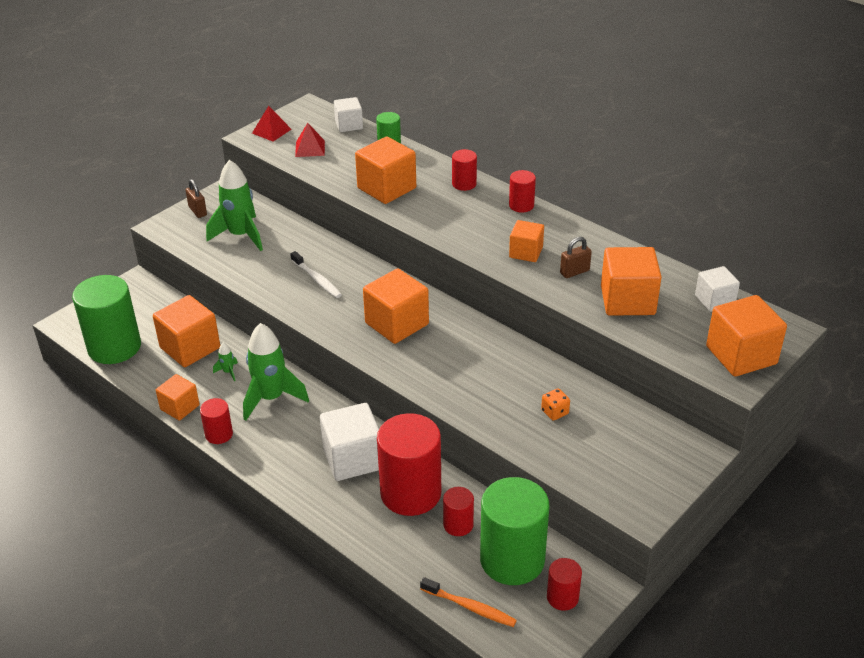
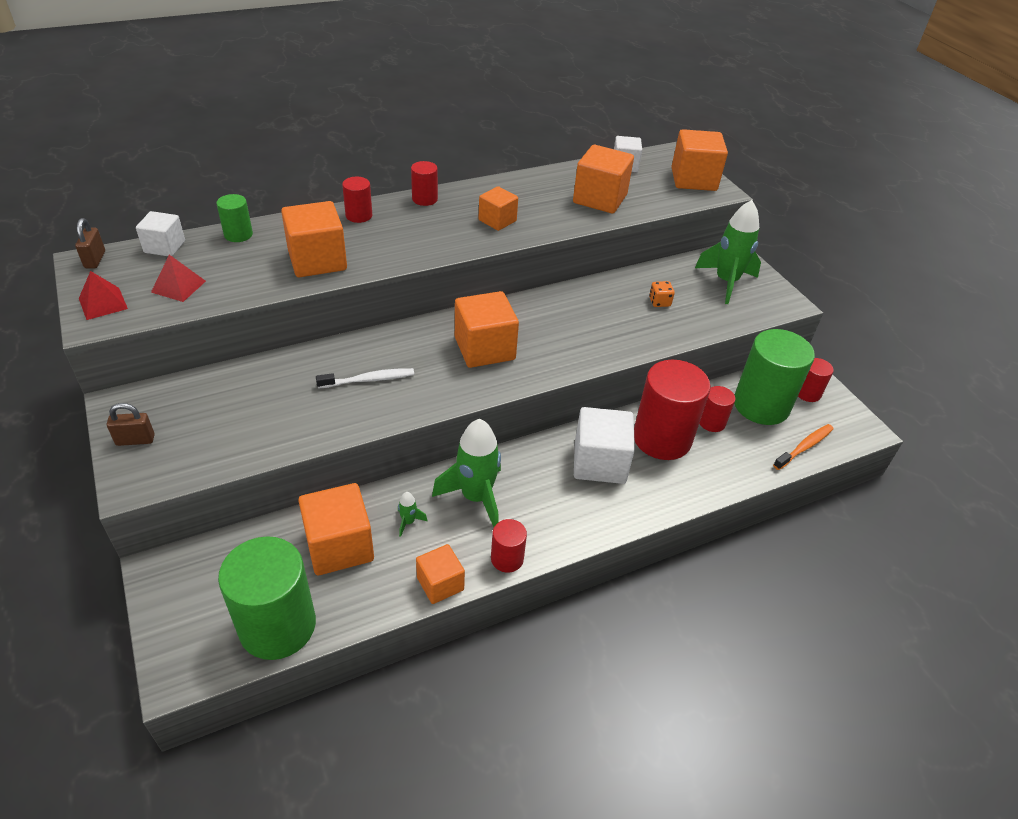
camera: 70 degrees left, 5 degrees up
(241, 235) = (229, 416): green rocket -> green rocket (726, 282)
(574, 272) = (544, 208): brown padlock -> brown padlock (95, 260)

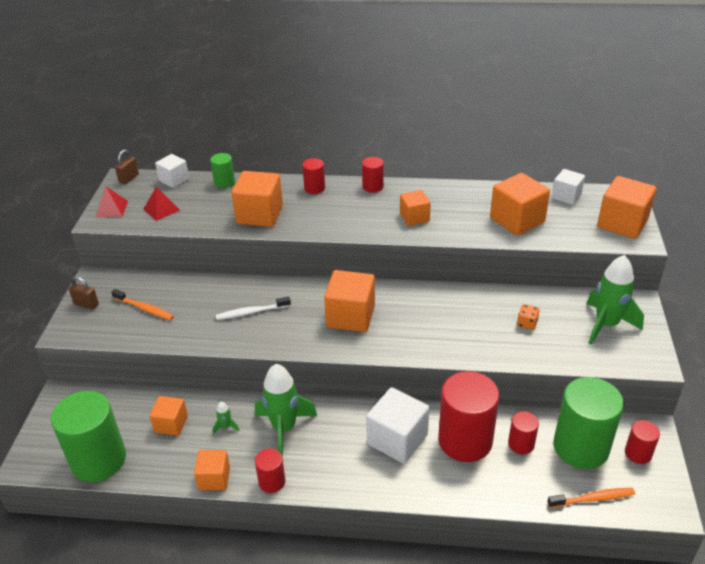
camera: 35 degrees right, 5 degrees down
(225, 419) = (144, 308): none -> orange toothbrush
(339, 546) = (171, 424): orange cube -> orange cube, size x0.60
(368, 380) = (251, 312): white toothbrush -> white toothbrush turned 150 degrees clockwise

